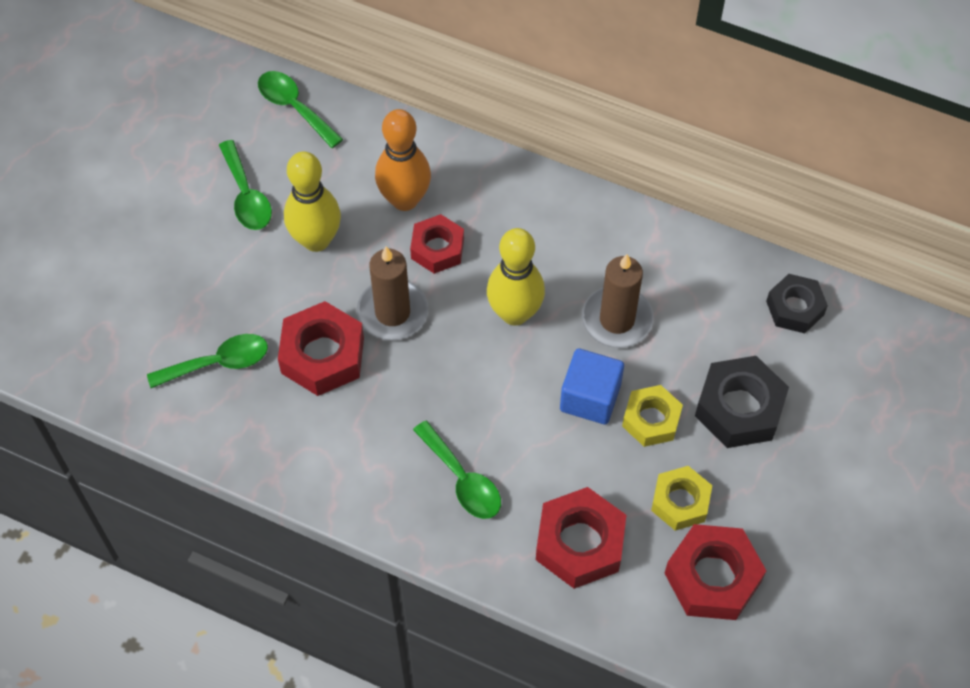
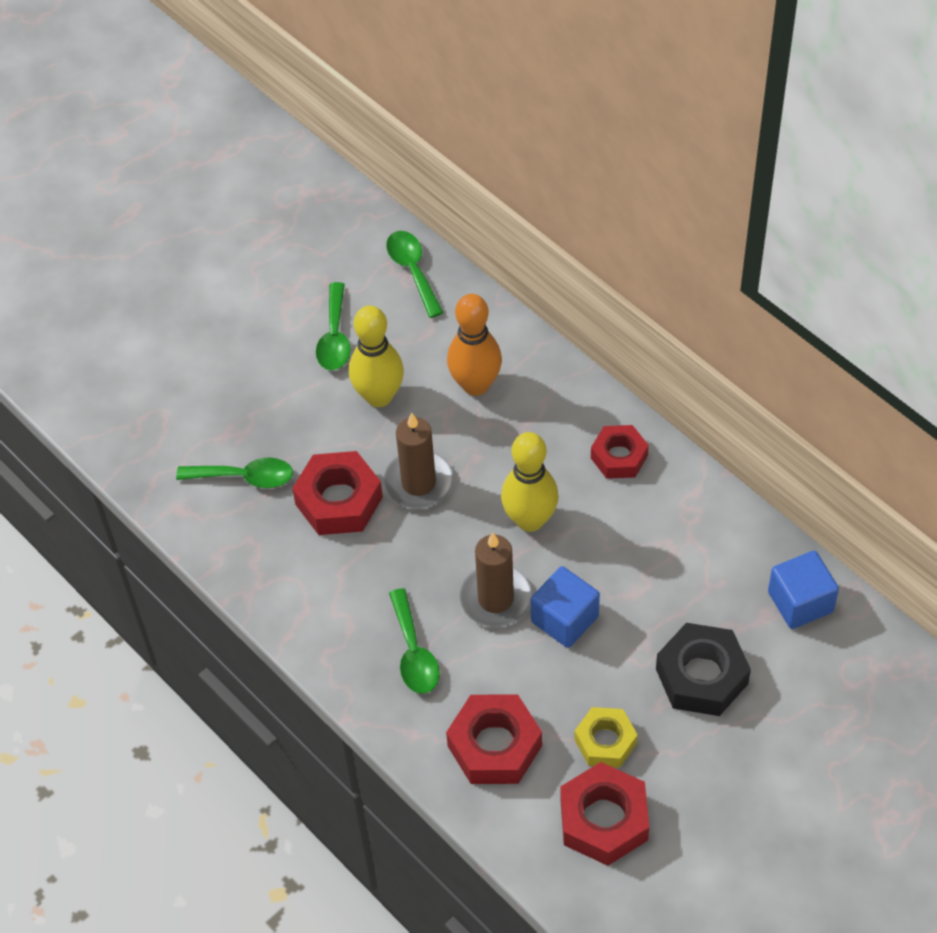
camera: 25 degrees right, 5 degrees down
(437, 249) = (485, 439): red nut -> red nut (619, 457)
(617, 319) = (623, 557): brown candle -> brown candle (495, 599)
(651, 420) = (613, 658): yellow nut -> none
(795, 308) = (800, 602): black nut -> blue cube

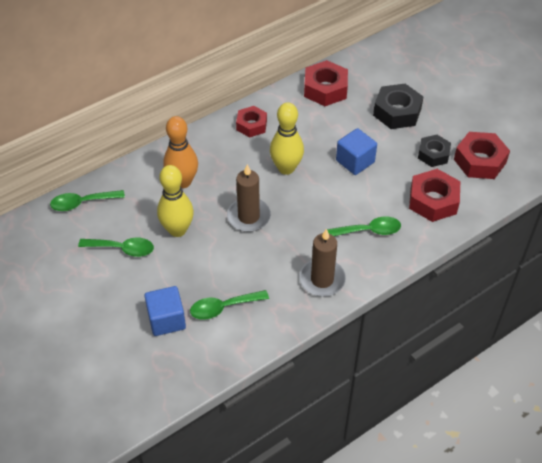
camera: 85 degrees left, 5 degrees down
(245, 477) = (223, 307): green spoon -> green spoon turned 120 degrees counterclockwise
(338, 501) = (253, 258): red nut -> red nut (325, 89)
(495, 599) = (337, 189): brown candle -> brown candle (322, 279)
(605, 742) = (433, 154): yellow nut -> black nut
(800, 602) = (357, 70): blue cube -> blue cube (166, 320)

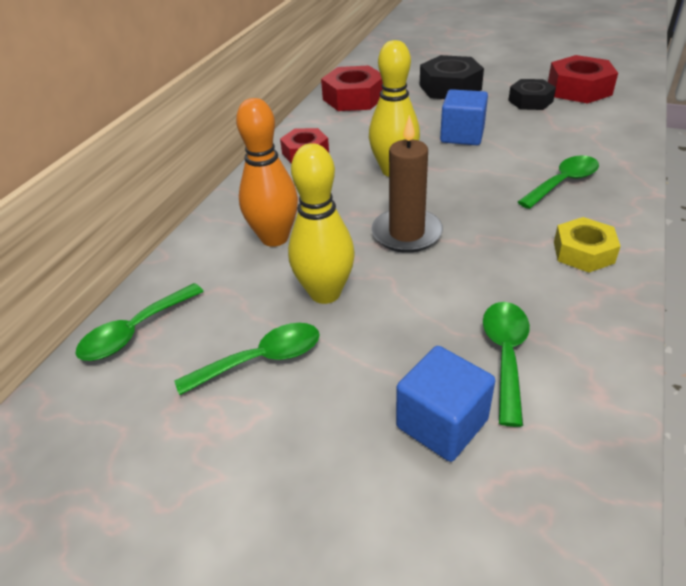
camera: 30 degrees left, 10 degrees down
(223, 307) = (505, 355): green spoon -> green spoon turned 150 degrees clockwise
(322, 279) = (583, 252): brown candle -> yellow nut
(433, 201) = (586, 132): red nut -> none

